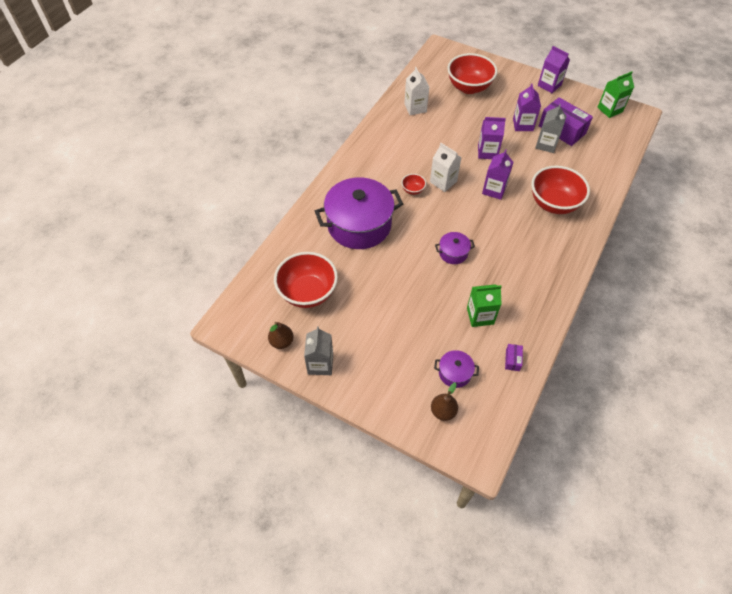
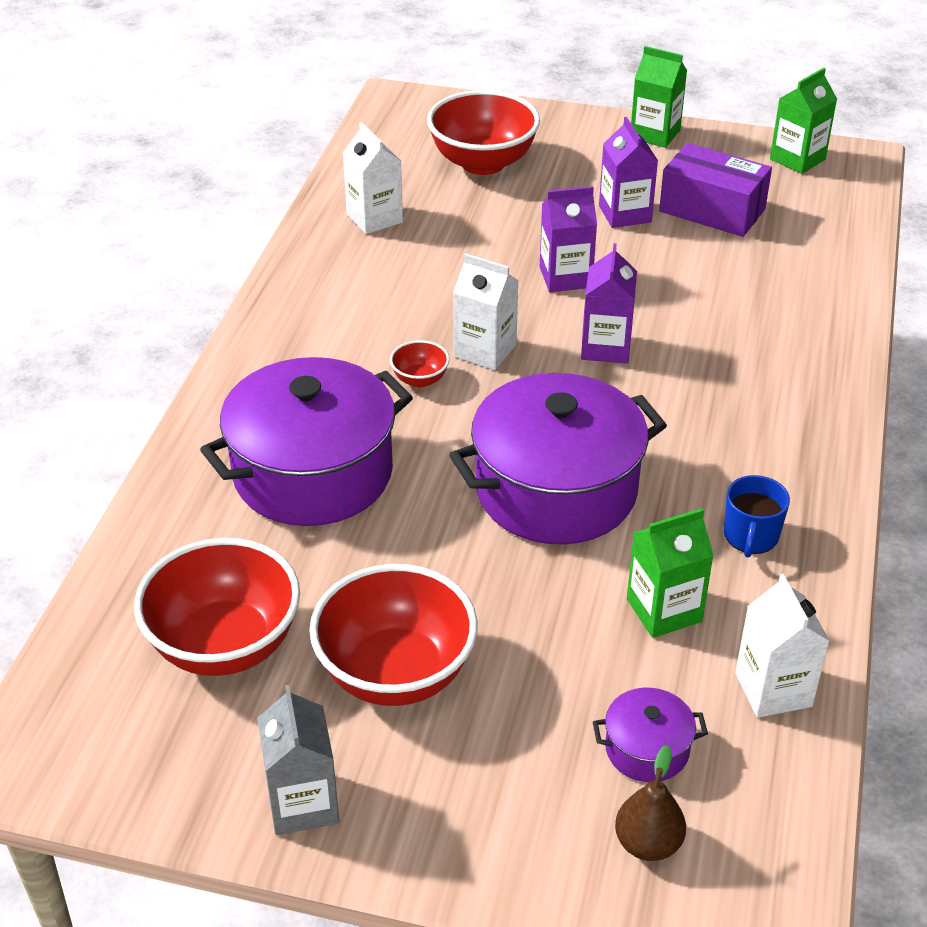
camera: 15 degrees left, 15 degrees down
(282, 342) = (186, 773): brown pear -> none
(453, 253) = (556, 490): purple pot -> purple pot, size x2.27
(512, 360) = (773, 689): purple box -> white carton
(526, 291) = (750, 536): none -> blue mug
(546, 144) = (688, 242): grey carton -> none
(549, 85) = (655, 134): purple carton -> green carton
(553, 204) = (747, 351): red bowl -> red bowl (396, 673)

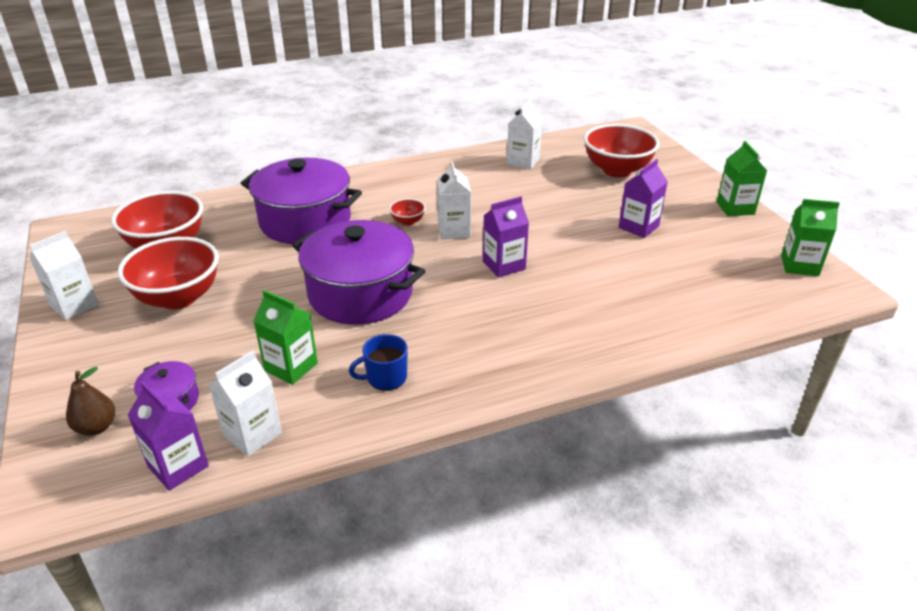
camera: 55 degrees right, 5 degrees down
(303, 803) = (74, 305): grey carton -> white carton
(565, 277) = (550, 230): purple carton -> purple carton (178, 466)
(712, 210) = (689, 254): purple box -> none

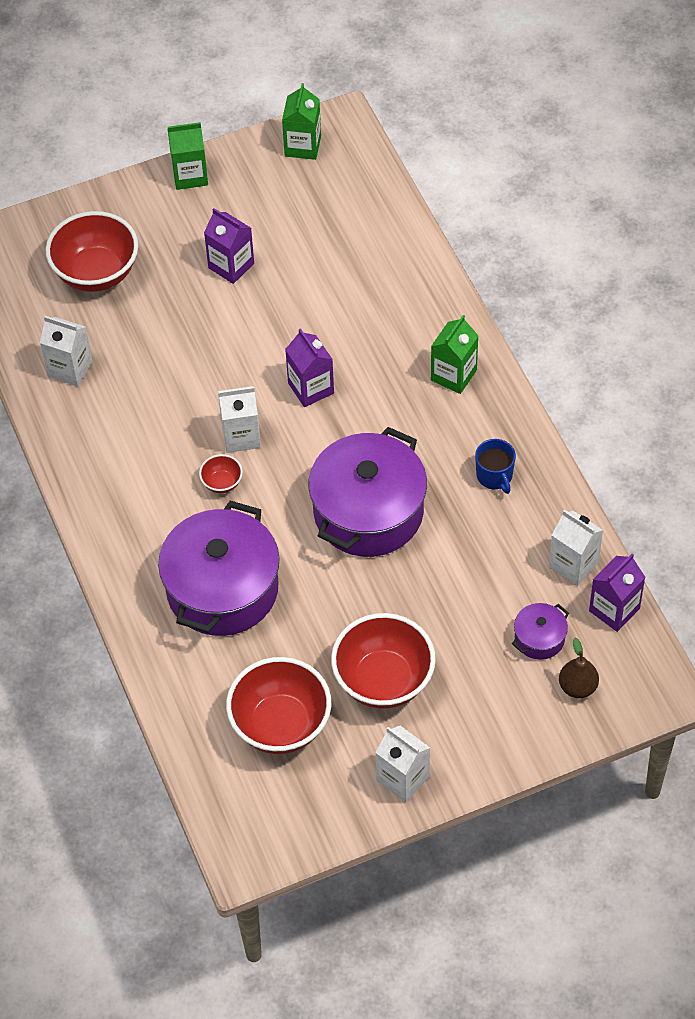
camera: 90 degrees left, 20 degrees up
(291, 367) = (486, 552): green carton -> green carton (453, 375)

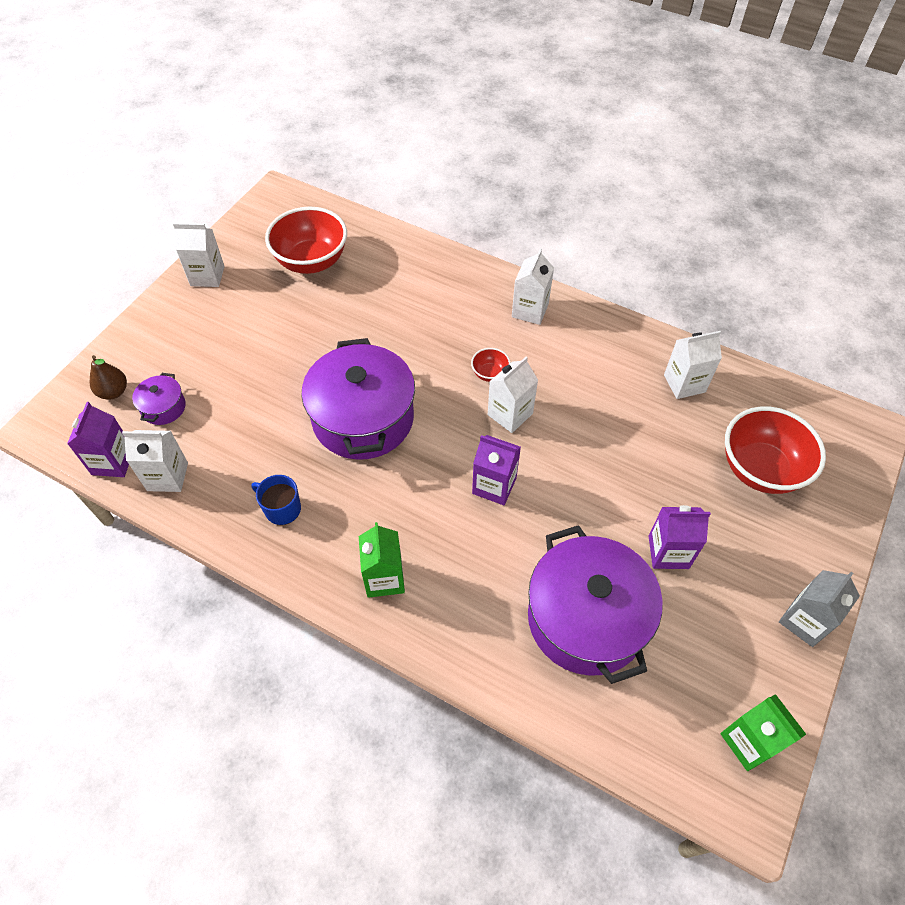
camera: 140 degrees right, 0 degrees up
(123, 521) = (530, 310): none -> white carton
(190, 175) = (804, 621): green carton -> grey carton
(222, 589) = (421, 310): purple pot -> purple pot (586, 618)
(383, 680) = (262, 320): red bowl -> none

